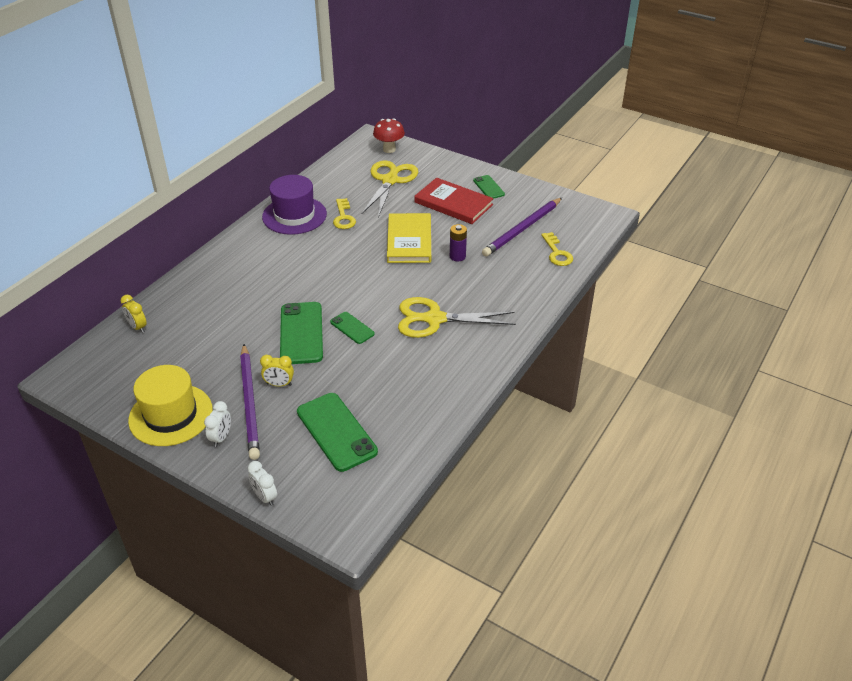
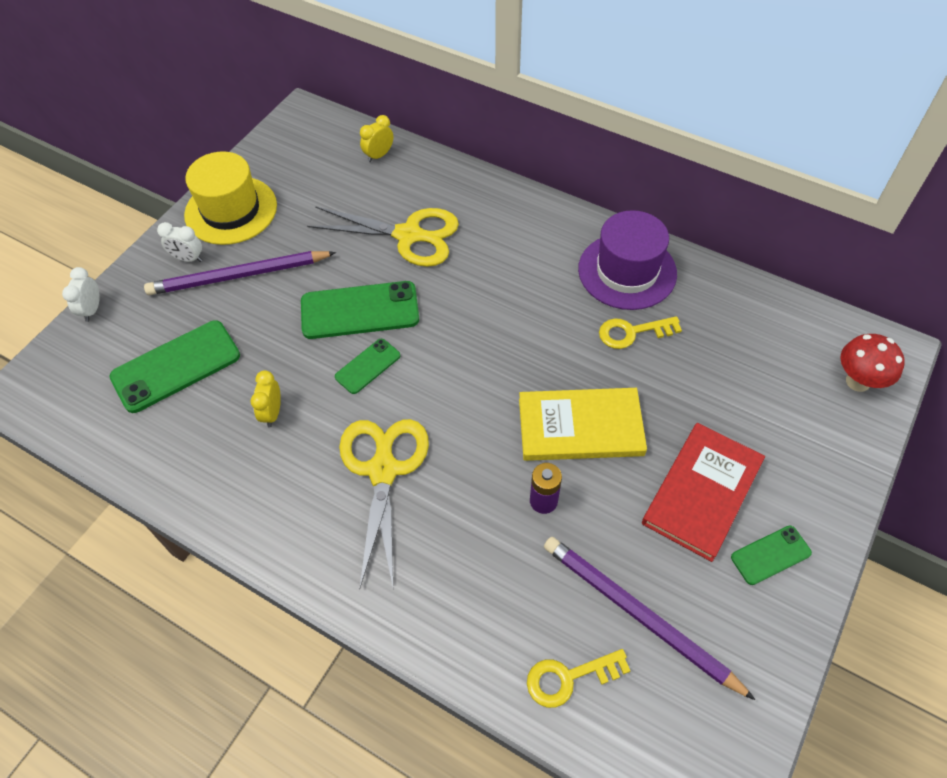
camera: 90 degrees right, 15 degrees up
(265, 497) = (92, 310): white clock -> white clock turned 45 degrees counterclockwise
(279, 384) = (266, 299): yellow clock -> yellow clock (272, 413)
(390, 180) = (755, 389): yellow scissors -> yellow scissors (409, 235)

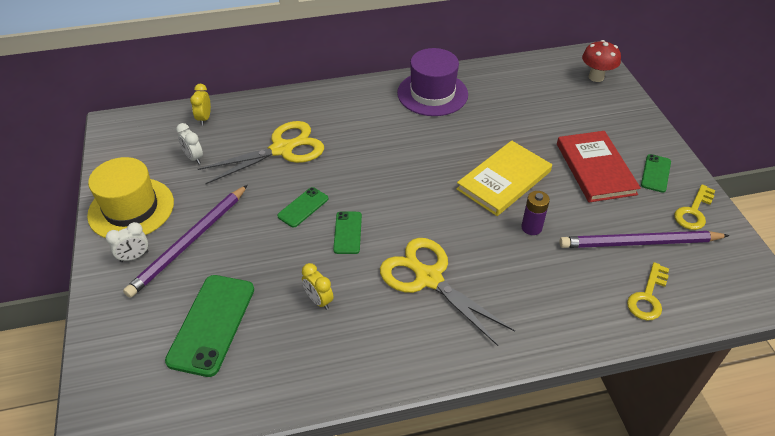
camera: 45 degrees left, 10 degrees down
(92, 310) = (92, 338): white clock -> white clock (194, 158)
(360, 310) = (303, 207): green phone -> green phone, size x0.54
(632, 332) = (472, 120): yellow key -> yellow key (693, 211)

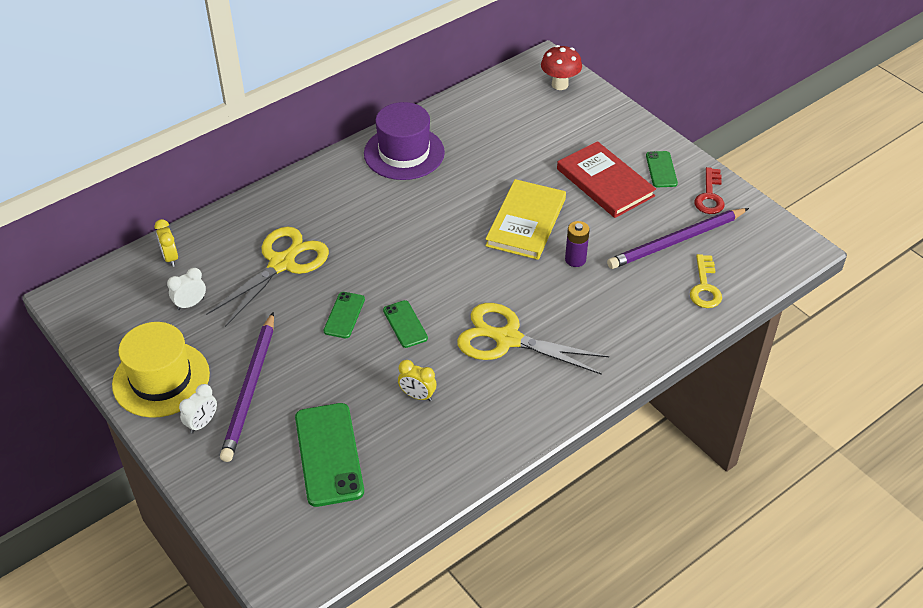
camera: 25 degrees left, 0 degrees up
(194, 158) = (190, 304): white clock -> white clock turned 120 degrees clockwise
(693, 211) = (709, 196): yellow key -> red key

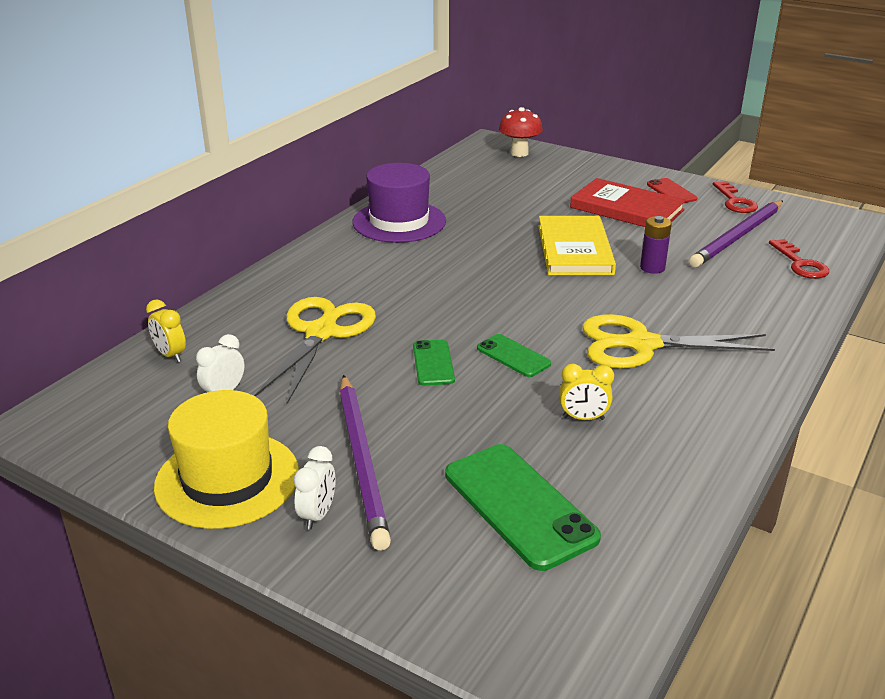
camera: 20 degrees left, 15 degrees down
(661, 169) = (671, 192): green phone -> red phone
(705, 287) = (800, 264): yellow key -> red key

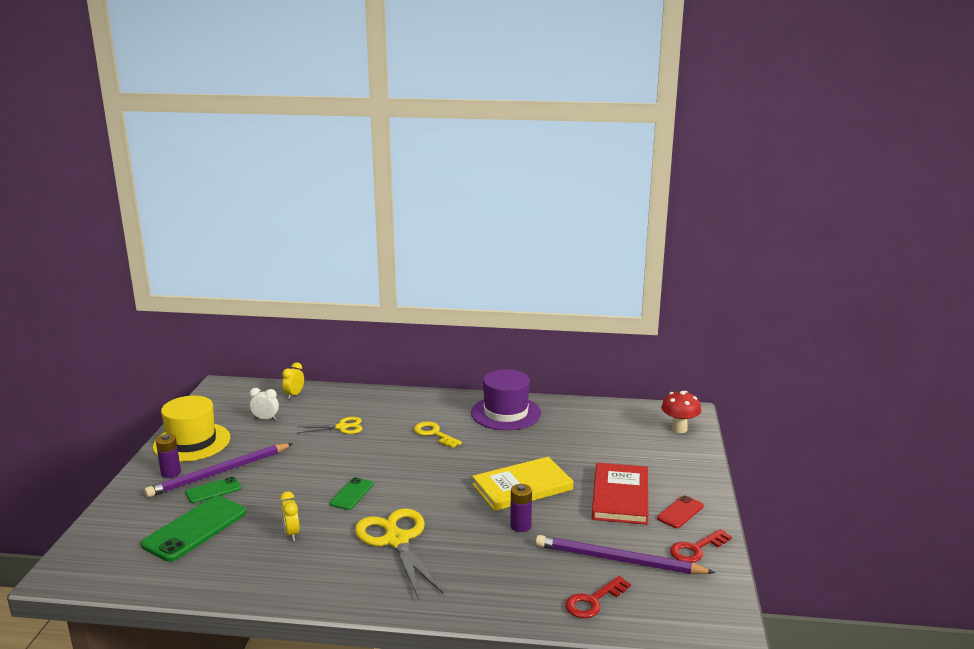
camera: 65 degrees right, 10 degrees down
(317, 515) = (171, 473): white clock -> purple battery
(321, 332) = (342, 427): yellow scissors -> yellow scissors, size x0.56
(407, 273) = (434, 434): none -> yellow key
(433, 363) = (328, 469): green phone -> green phone (213, 490)

